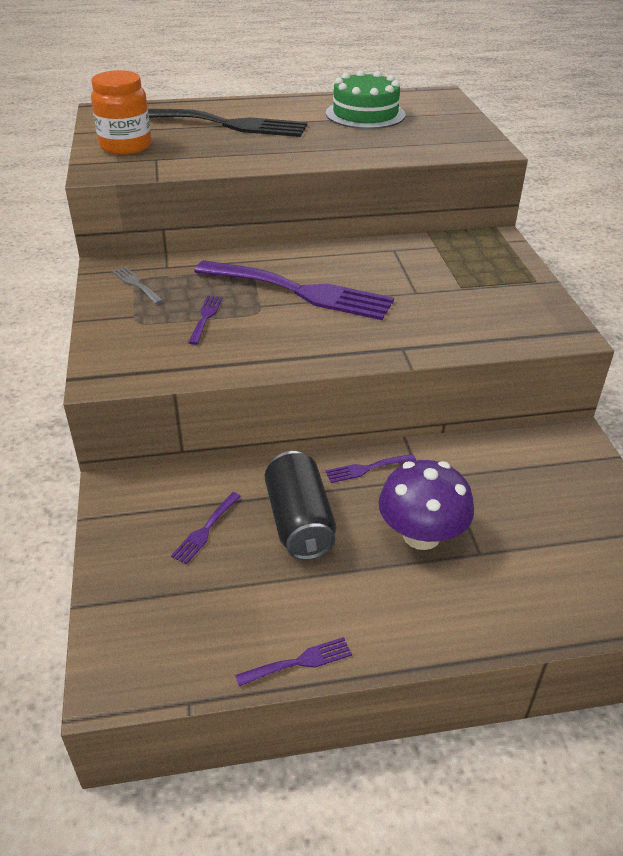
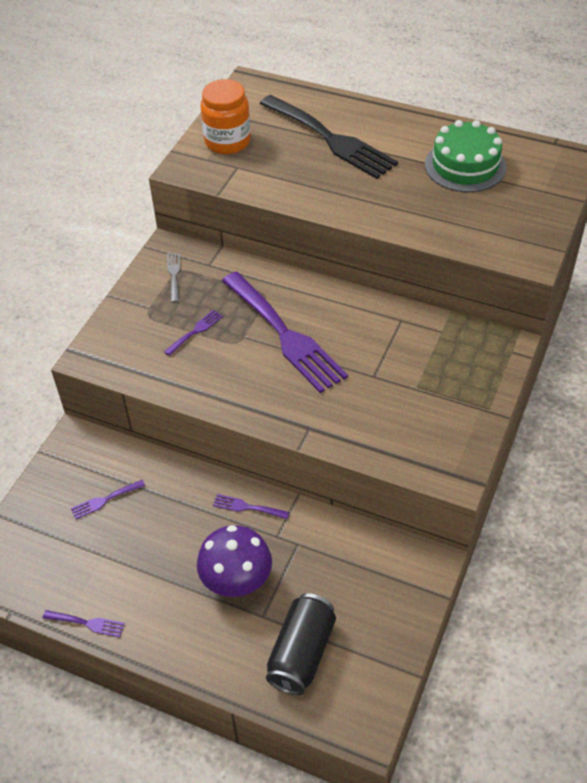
camera: 35 degrees right, 10 degrees up
(299, 522) = (166, 526): black can -> black can (301, 653)

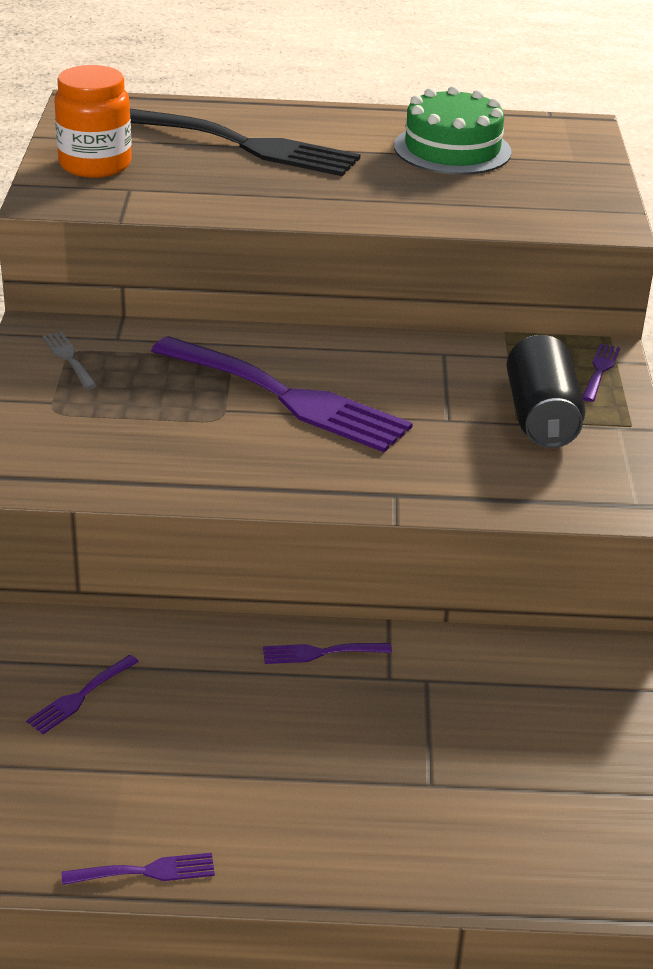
camera: 25 degrees left, 15 degrees down
(195, 331) = (146, 416): purple fork -> purple fork (600, 370)
(236, 580) = (361, 749): purple mushroom -> none
(301, 653) = (520, 816): black can -> black can (541, 416)

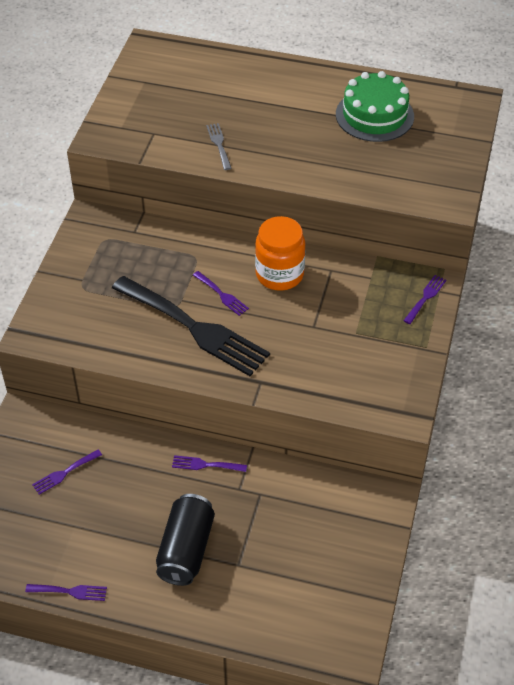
camera: 15 degrees right, 15 degrees up
(68, 358) = (101, 245): grey fork -> grey fork (219, 144)
(95, 165) = (139, 108): orange jar -> orange jar (279, 274)
(247, 145) = (241, 98): black fork -> black fork (195, 328)
(288, 397) = (222, 295): purple fork -> purple fork, size x0.40
(541, 416) = (372, 332): black can -> black can (186, 549)

